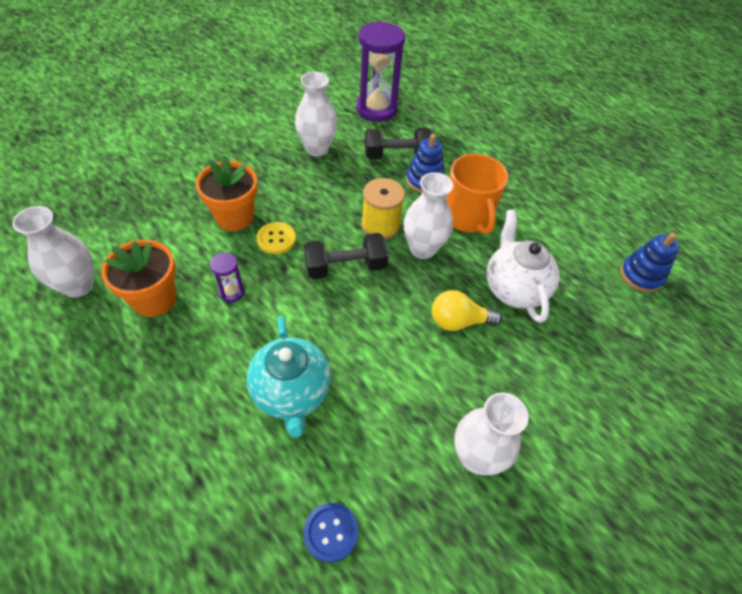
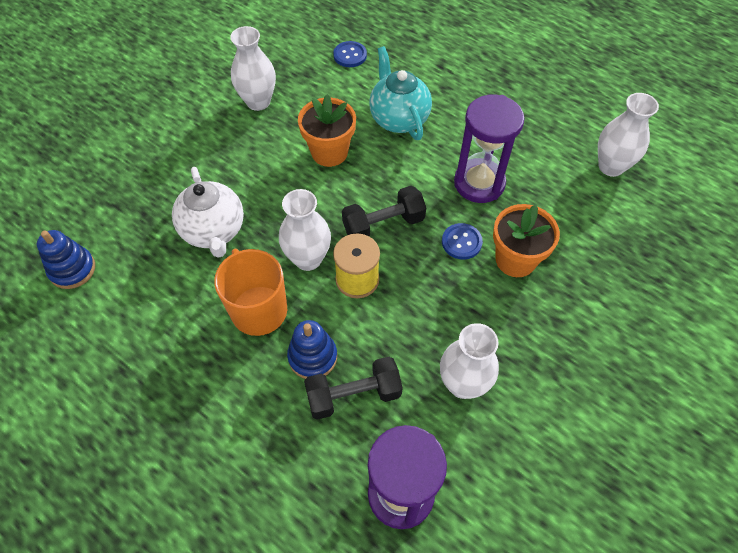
camera: 175 degrees right, 5 degrees up
(154, 299) = (540, 166): orange flower pot -> orange flower pot (329, 152)
(231, 292) = (479, 183): purple hourglass -> purple hourglass, size x2.21
(276, 239) = (461, 242): yellow button -> blue button
(458, 321) = (270, 191): yellow light bulb -> none

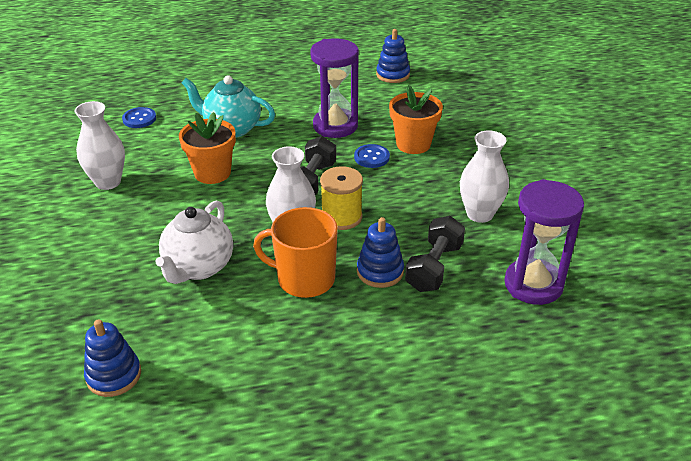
camera: 50 degrees left, 20 degrees down
(214, 231) = (198, 267): white teapot -> white teapot turned 90 degrees clockwise
(611, 166) = (393, 75): white vase -> blue stacking toy

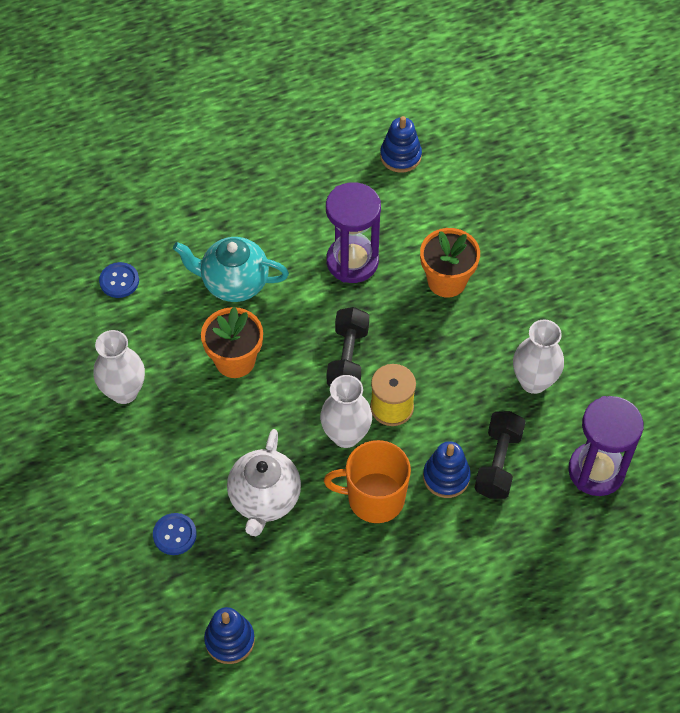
camera: 10 degrees left, 20 degrees up
(371, 157) = (404, 309): blue button -> blue button (174, 535)

